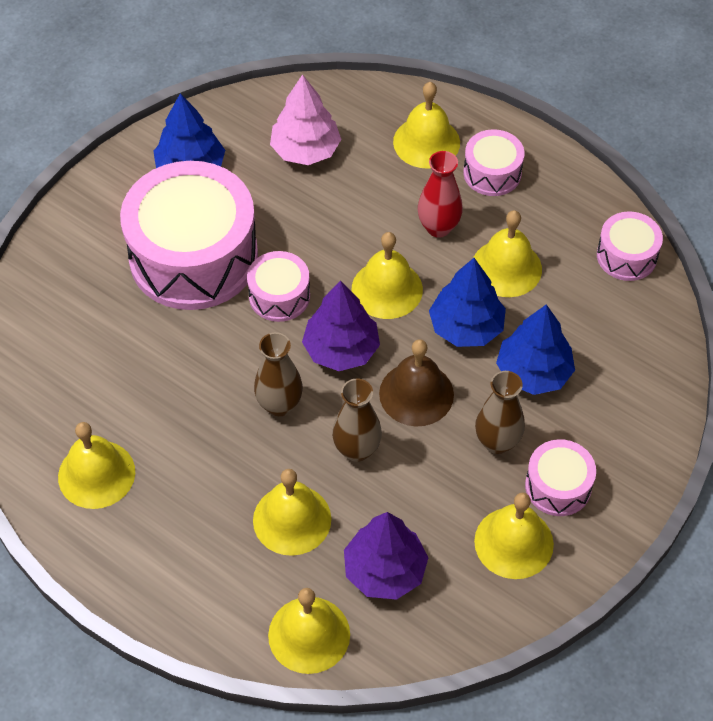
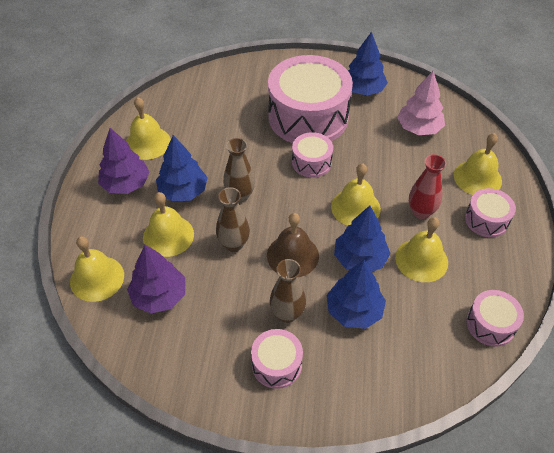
camera: 60 degrees right, 5 degrees down
(225, 469) = (183, 191): none -> blue tree
(341, 349) = (297, 205): purple tree -> purple tree (126, 184)
(514, 542) = (218, 357): yellow bell -> none

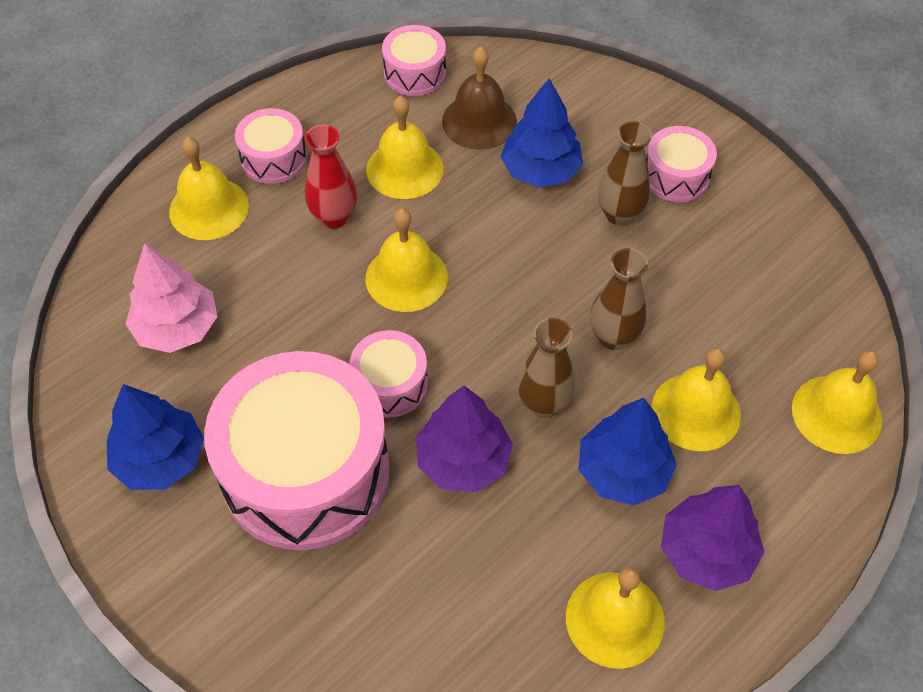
camera: 140 degrees left, 5 degrees up
(159, 296) = (763, 334): purple tree -> purple tree (463, 460)
(292, 255) = (550, 272): brown bell -> brown bell (479, 121)
(360, 259) = (473, 216): blue tree -> none

